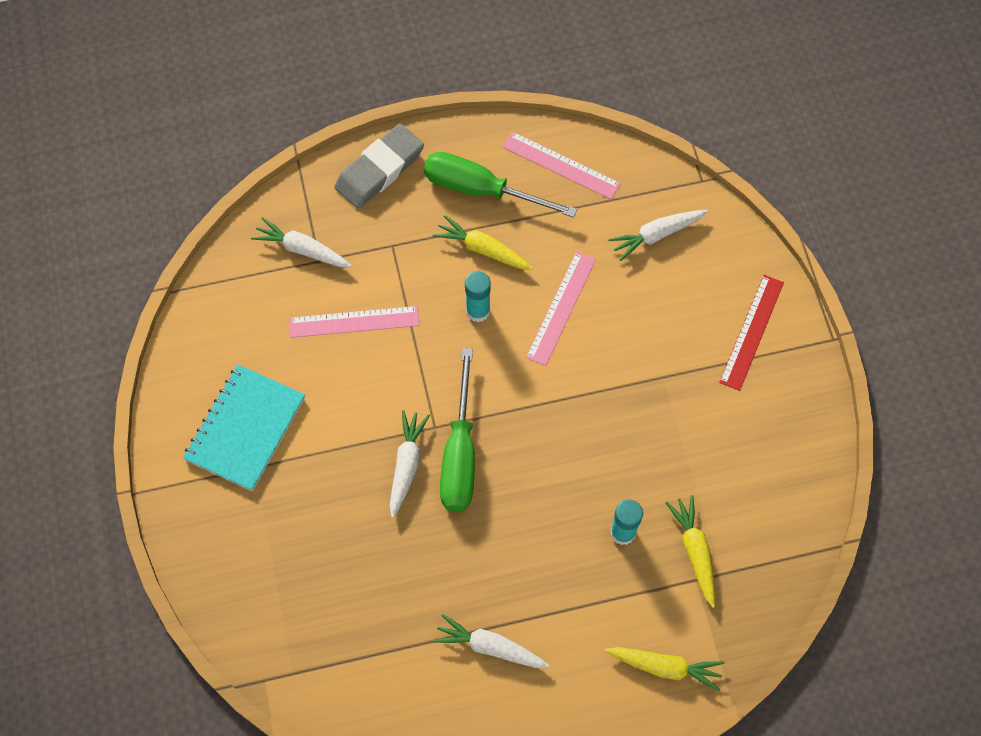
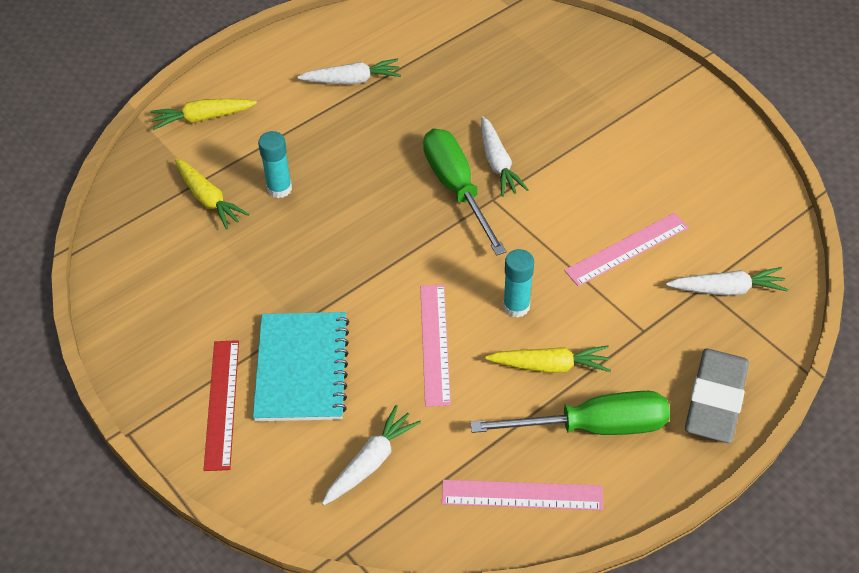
camera: 155 degrees right, 15 degrees down
(245, 429) = (653, 135): turquoise notebook -> turquoise notebook (302, 368)

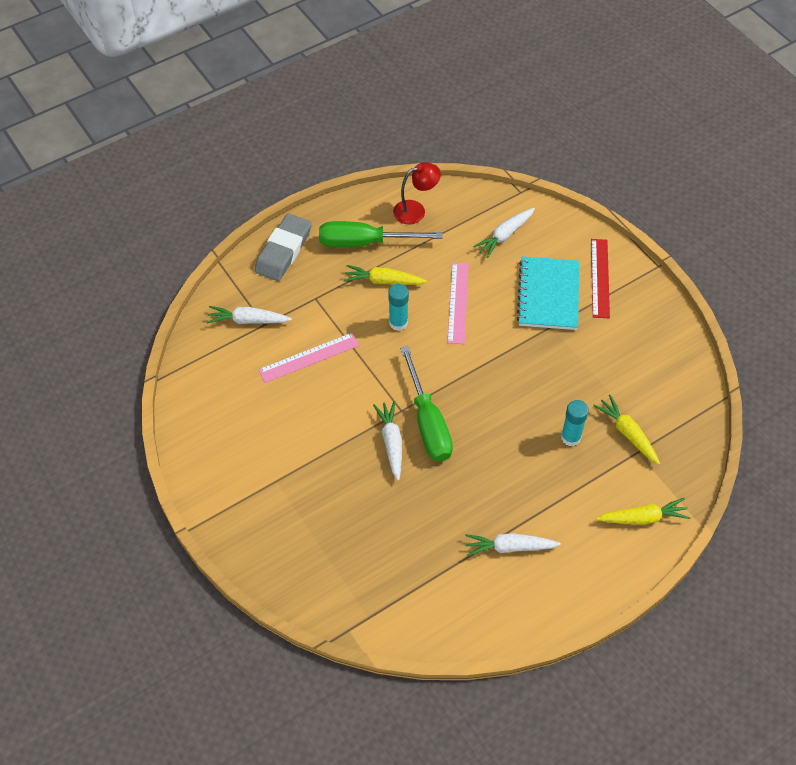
camera: 175 degrees left, 5 degrees up
(522, 495) = (416, 210): pink ruler -> red lamp

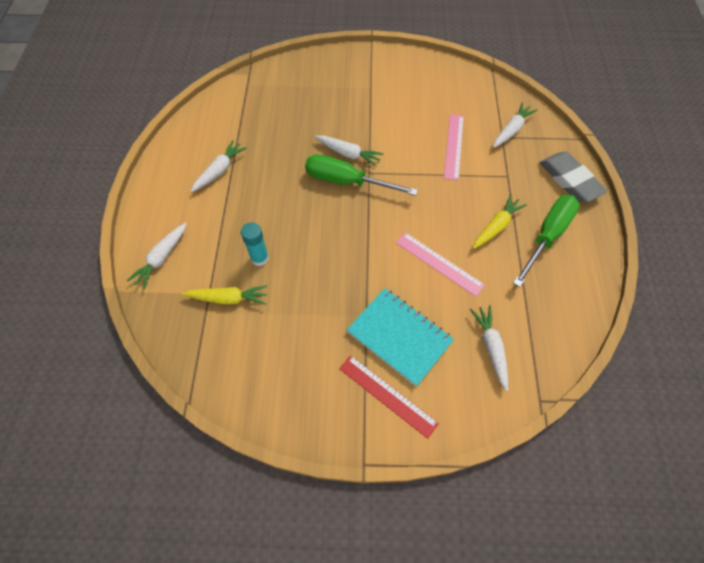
camera: 125 degrees right, 5 degrees up
(398, 323) = (447, 213): turquoise glue stick -> none
(416, 210) = (565, 294): red lamp -> none
(643, 518) = (161, 258): yellow carrot -> white carrot

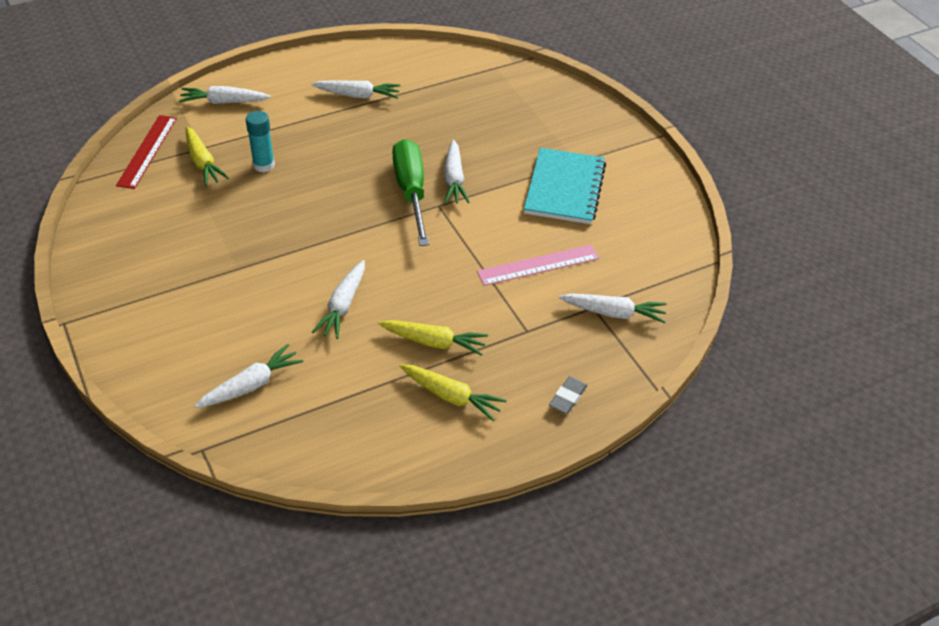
camera: 60 degrees right, 15 degrees down
(387, 395) = (148, 316): red ruler -> red ruler (147, 151)
(399, 336) = (224, 303): turquoise notebook -> turquoise notebook (564, 188)
(439, 263) = (343, 306): pink ruler -> white carrot
(547, 236) = (451, 397): green screwdriver -> yellow carrot
(569, 180) = (567, 397): grey eraser -> grey eraser, size x0.48

